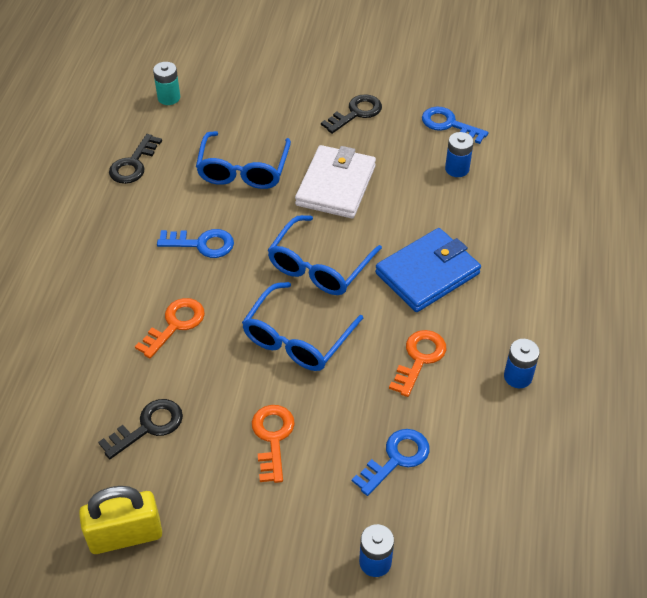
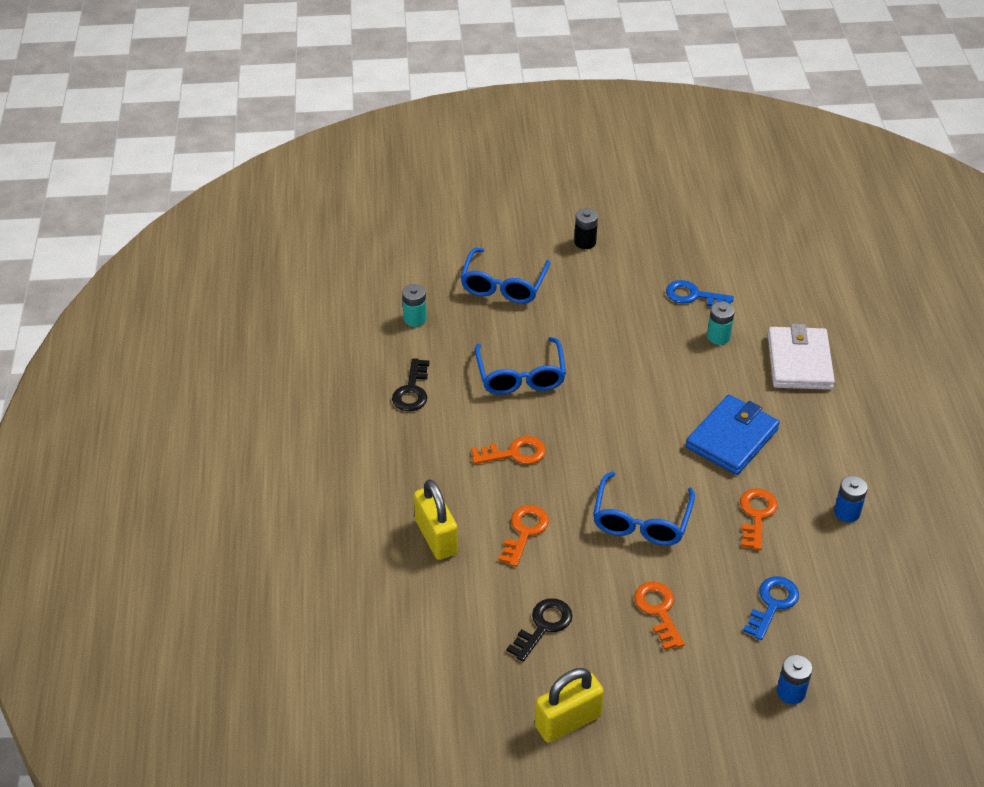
camera: 15 degrees left, 5 degrees down
(87, 311) = (436, 537): none -> yellow padlock
(202, 244) = (514, 453): blue key -> orange key
(319, 266) = (632, 452): blue glasses -> blue glasses (503, 285)
(335, 185) = (614, 374): white wallet -> white wallet (799, 362)
(356, 113) = (602, 300): black key -> none
(363, 55) = (585, 242): none -> black battery
(457, 169) = (718, 336): blue battery -> turquoise battery

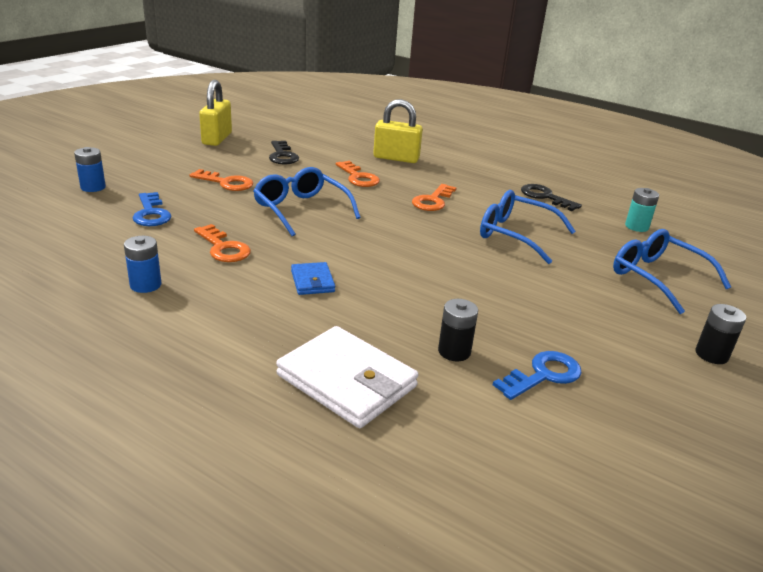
camera: 125 degrees right, 15 degrees down
(718, 336) = (454, 351): turquoise battery -> black battery
(731, 438) = (312, 281): blue wallet -> blue wallet, size x0.52

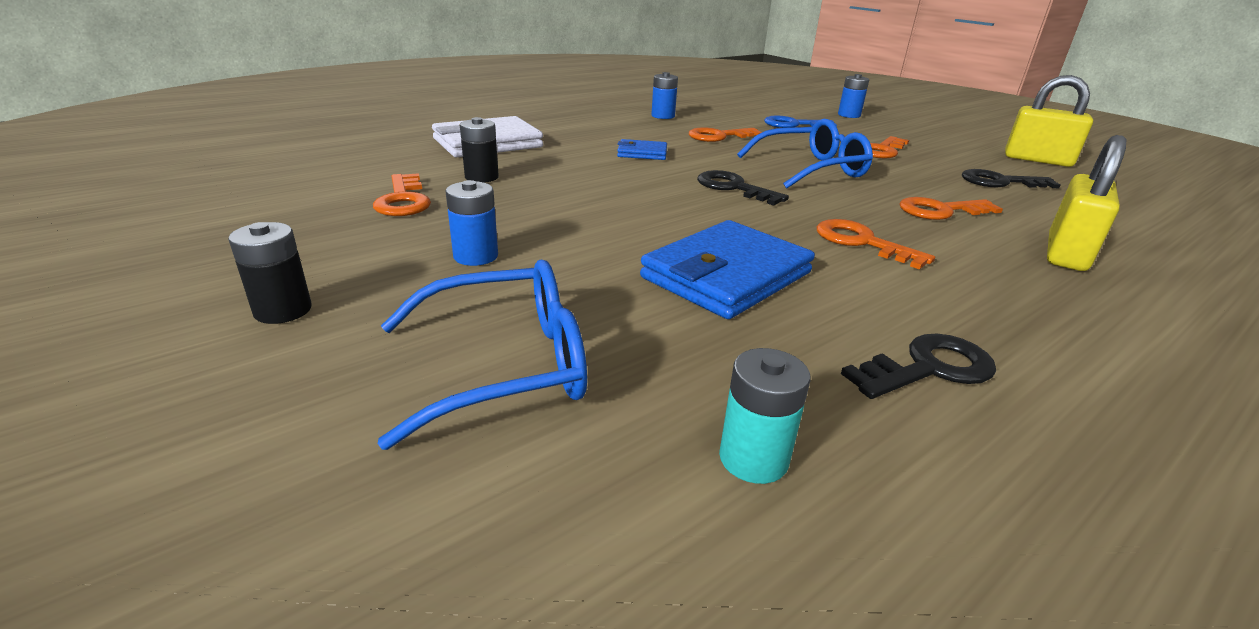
camera: 110 degrees right, 0 degrees up
(373, 237) = (733, 188): none -> black key
(516, 235) = (726, 275): blue glasses -> blue wallet
(543, 375) = (403, 200): blue key -> orange key
(585, 312) = (476, 256): none -> blue battery

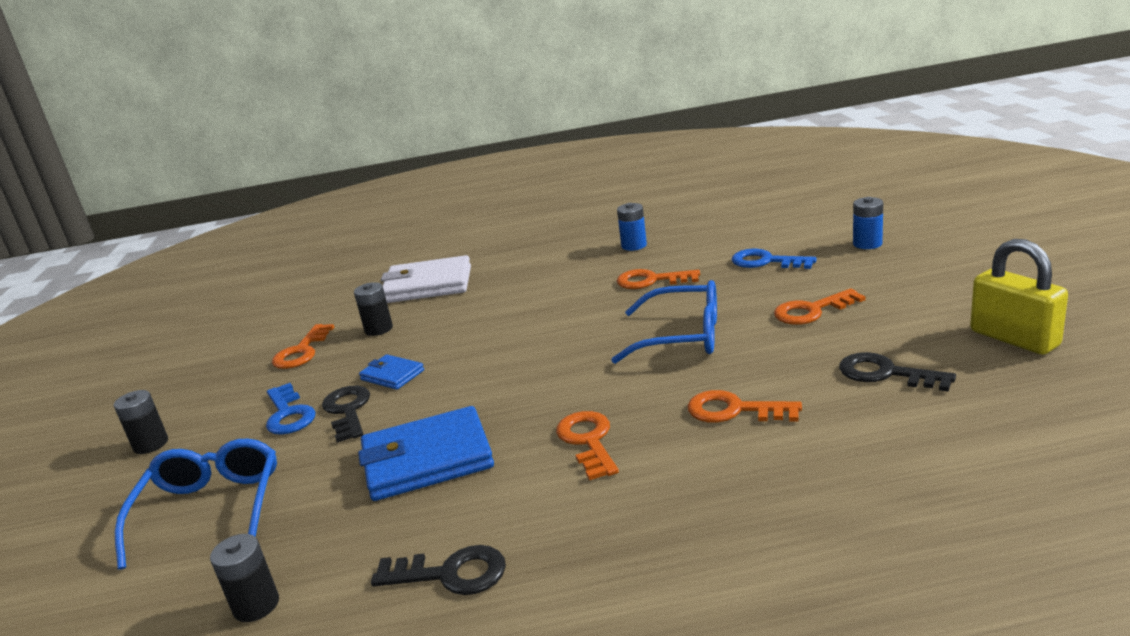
camera: 35 degrees right, 5 degrees down
(476, 256) = (288, 414): blue battery -> blue key
(506, 365) = (211, 509): blue glasses -> blue glasses turned 105 degrees counterclockwise
(642, 153) = (542, 304): blue wallet -> blue wallet (392, 375)
(733, 188) = (566, 358): black key -> black key (348, 411)
(753, 458) = (256, 605): turquoise battery -> black battery
(1066, 253) = (780, 486): yellow padlock -> none

